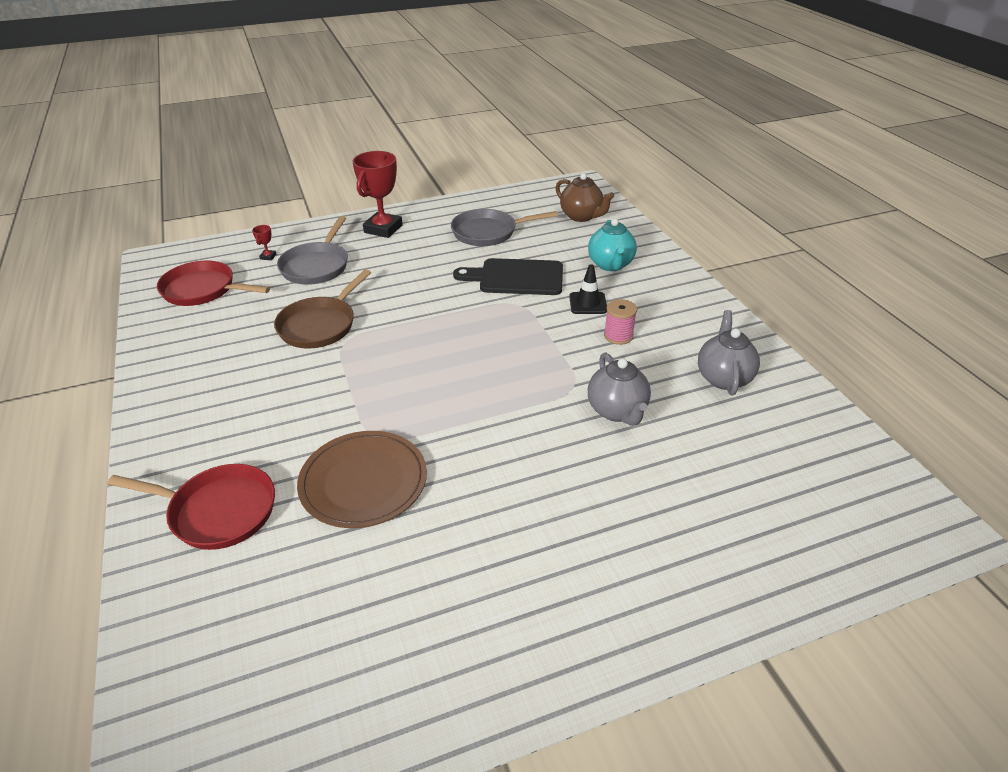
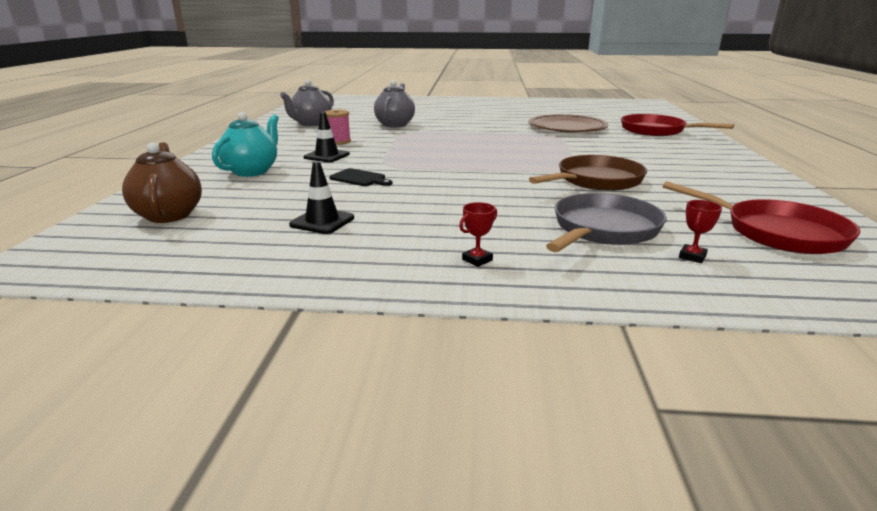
camera: 155 degrees left, 15 degrees down
(383, 229) = (477, 260): red trophy -> red trophy, size x0.40
(488, 232) = (322, 221): grey pan -> black traffic cone
(516, 277) = (360, 178): black cutting board -> black cutting board, size x0.50

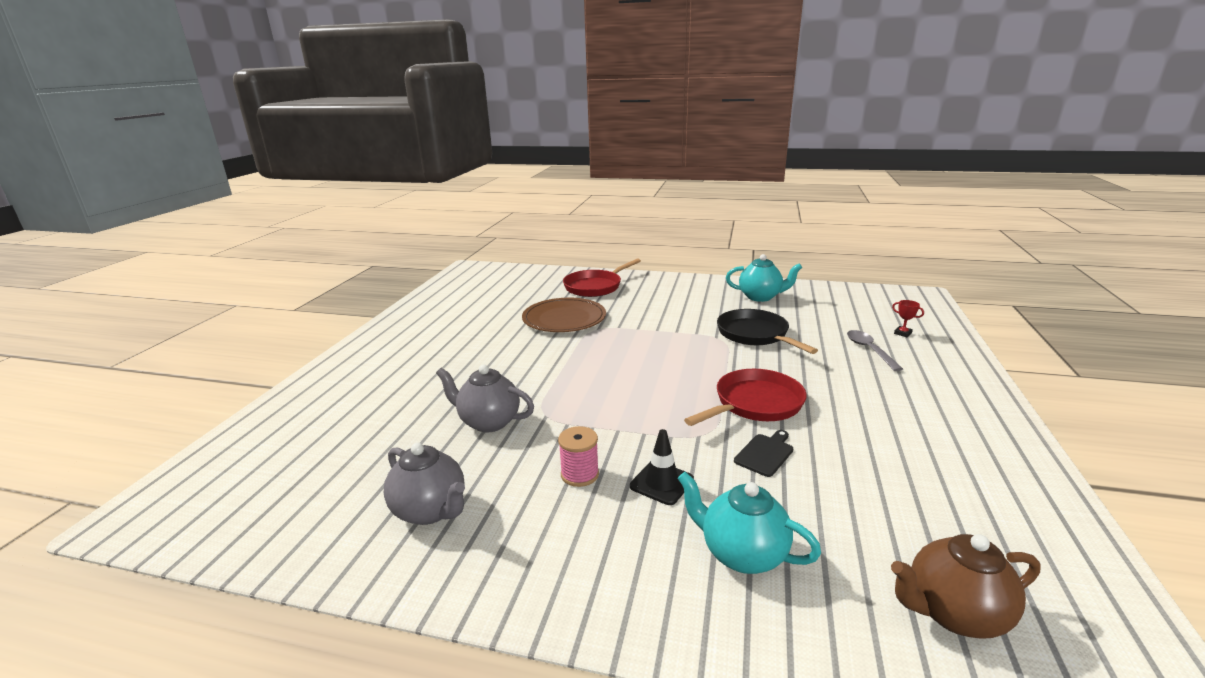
camera: 80 degrees left, 0 degrees up
(322, 221) = (914, 476): black traffic cone -> none
(477, 260) = (953, 401): red trophy -> none
(595, 181) = (755, 335): brown pan -> black pan
(603, 229) = (869, 350): grey pan -> grey spoon
(727, 185) = (760, 297): none -> turquoise teapot
(776, 232) = (849, 305): red pan -> red pan (754, 404)

